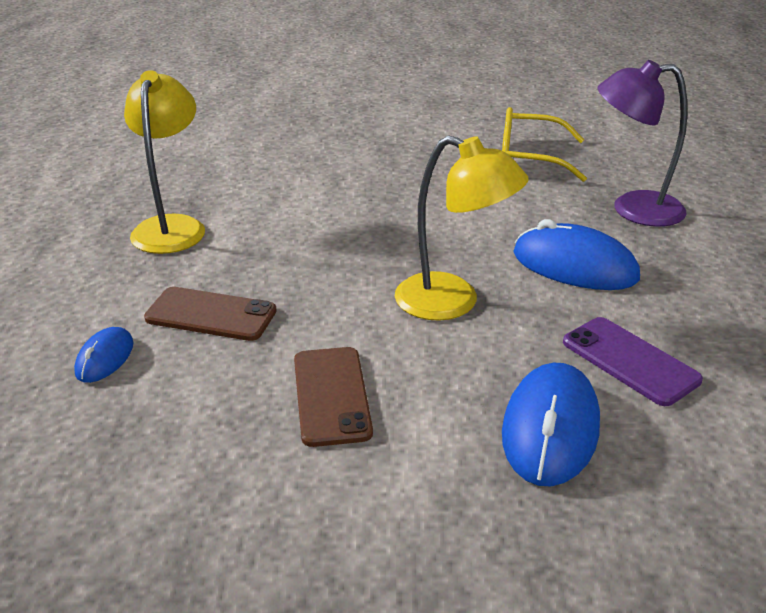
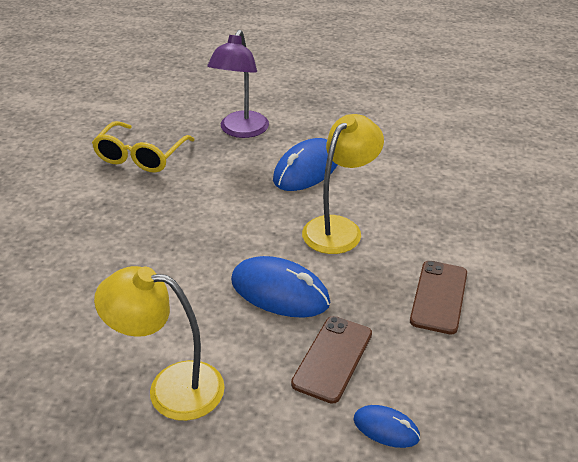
camera: 80 degrees left, 5 degrees up
(331, 396) = (439, 297): brown phone -> brown phone turned 75 degrees counterclockwise
(550, 429) = (470, 212): blue mouse -> blue mouse (280, 292)
(629, 361) = (411, 172): purple phone -> none

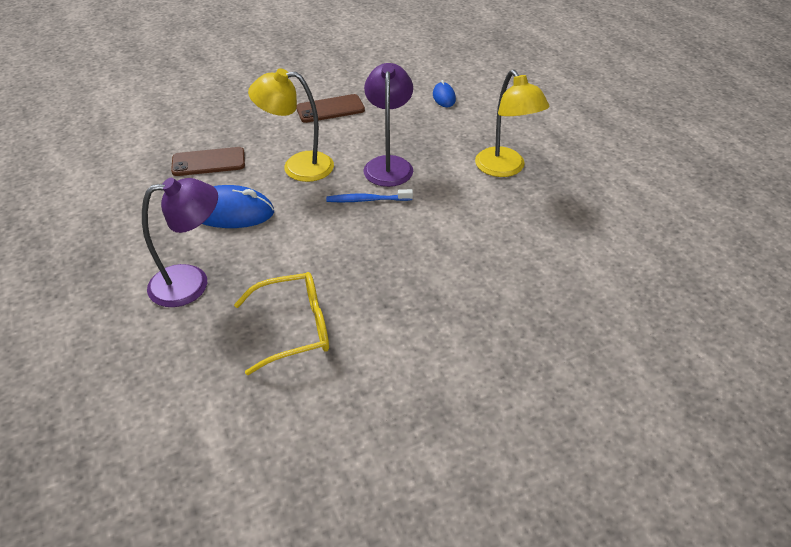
camera: 125 degrees left, 5 degrees up
(238, 250) = (367, 200): none -> blue toothbrush
(280, 292) = (388, 164): blue mouse -> purple lamp
(332, 358) = (419, 126): brown phone -> brown phone (208, 162)

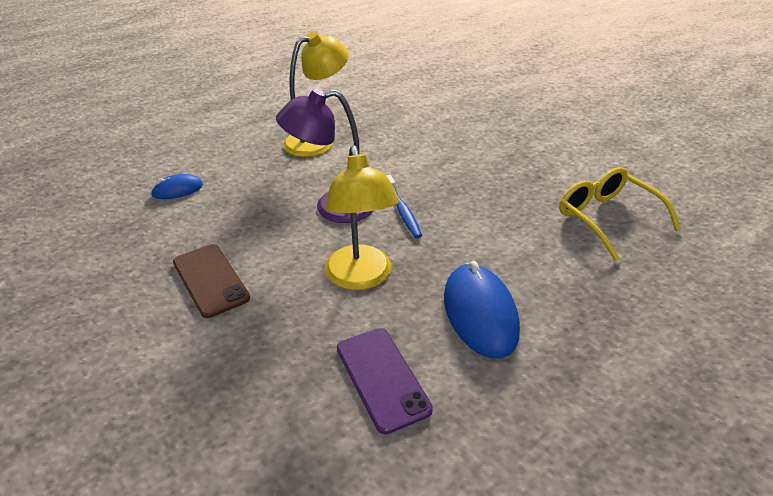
camera: 105 degrees left, 5 degrees down
(191, 283) = (614, 306): purple lamp -> none
(208, 162) = (382, 378): brown phone -> purple phone

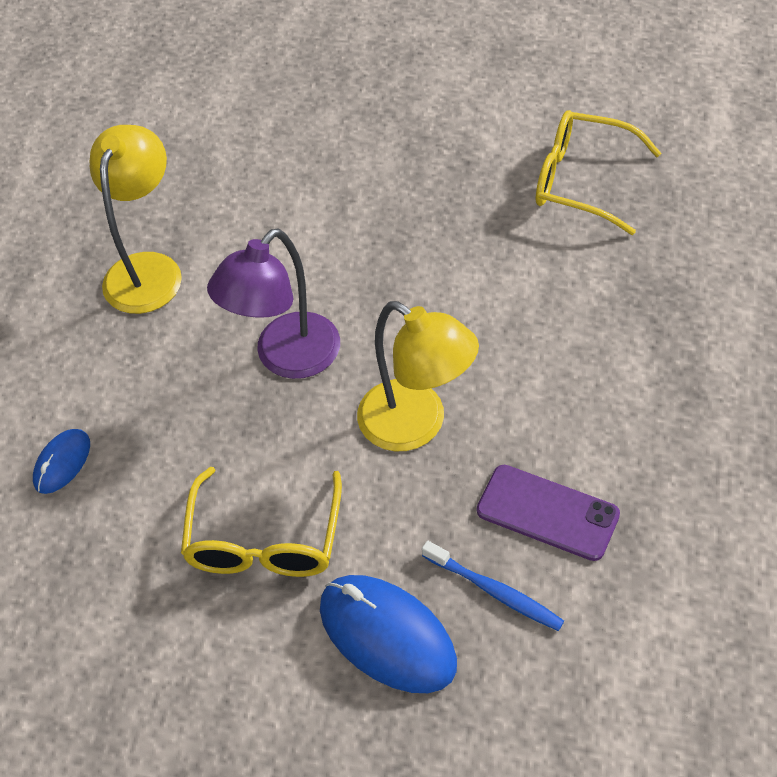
camera: 35 degrees left, 15 degrees up
(210, 280) = (264, 541): brown phone -> yellow glasses
(402, 211) = (369, 310): blue toothbrush -> blue toothbrush (494, 591)
(479, 313) = (566, 384): blue mouse -> blue mouse (387, 636)

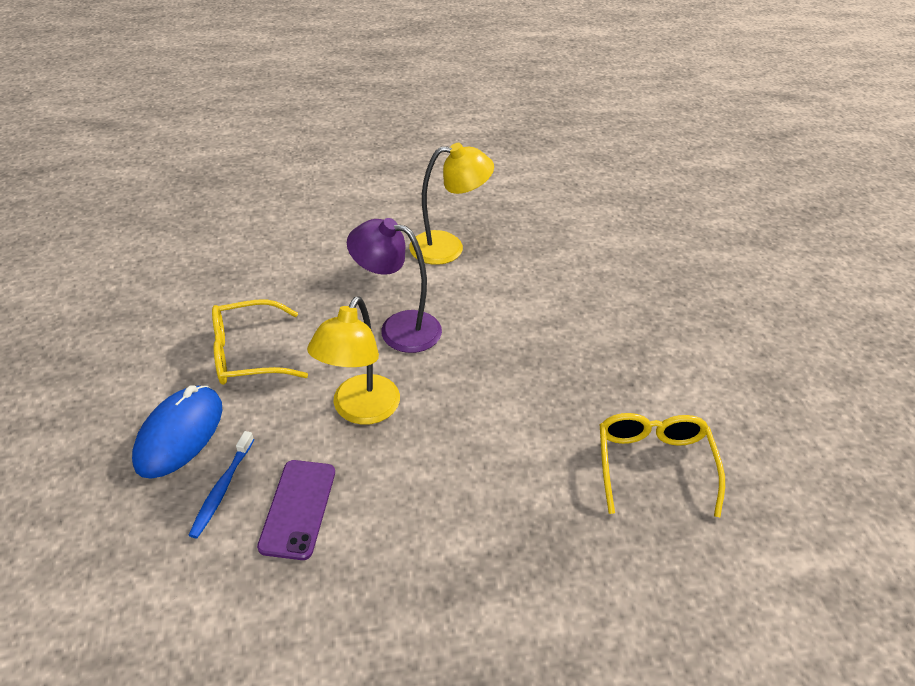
camera: 65 degrees right, 10 degrees down
(62, 463) = (289, 253): blue mouse -> none

